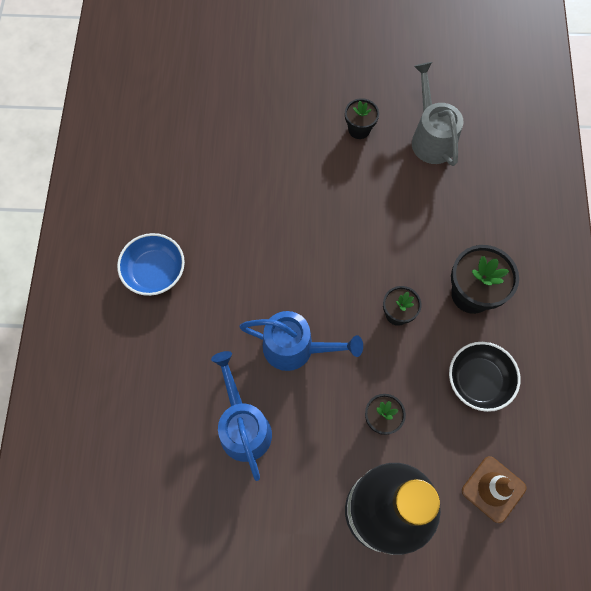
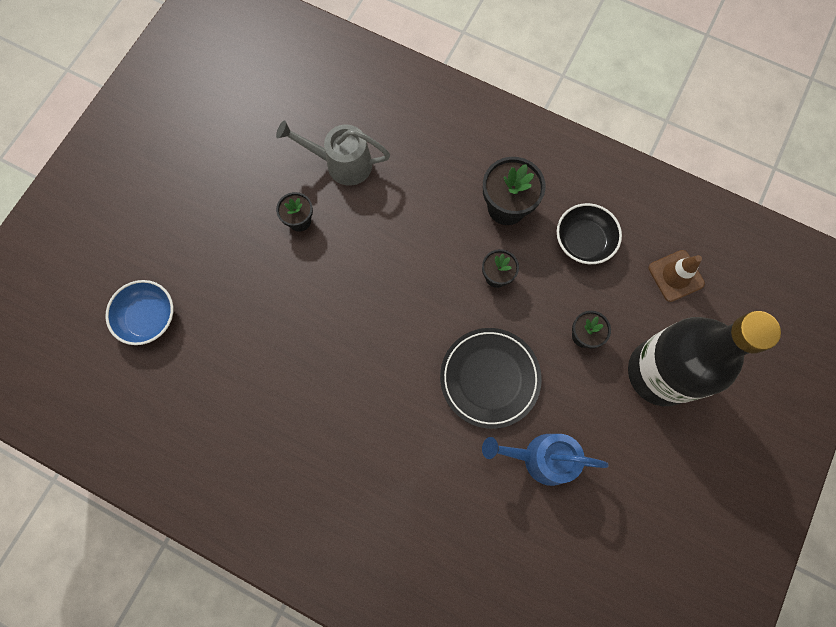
camera: 65 degrees left, 5 degrees up
(155, 271) = (352, 478): blue bowl -> blue bowl (148, 317)
(296, 348) = (489, 378): blue watering can -> black plate

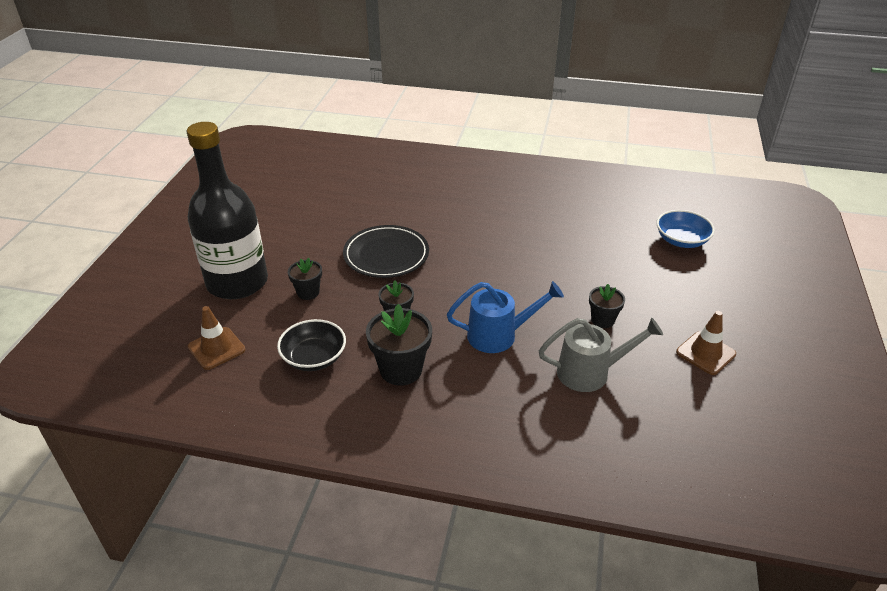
camera: 165 degrees right, 35 degrees down
(230, 159) = (705, 353): none -> brown traffic cone
(540, 458) = (336, 224): blue watering can -> blue watering can (499, 335)

